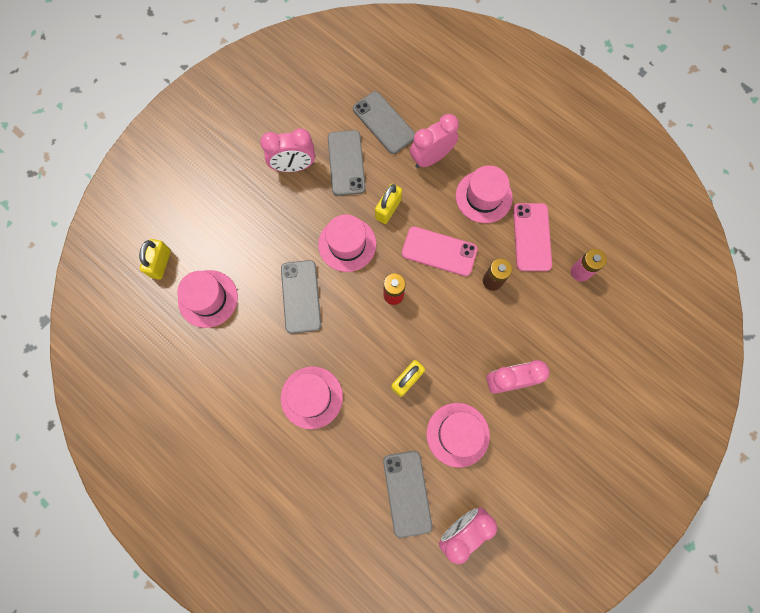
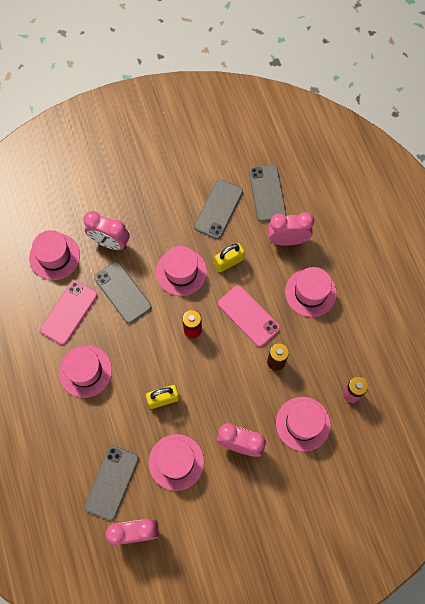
camera: 30 degrees right, 5 degrees down
(160, 263) = (36, 212): yellow padlock -> none
(293, 166) = (177, 191): pink clock -> pink clock (110, 242)
(301, 296) = (122, 292): grey phone -> grey phone turned 60 degrees counterclockwise
(532, 237) = (329, 345): pink phone -> pink phone (69, 312)
(553, 326) = (303, 423): none -> pink hat

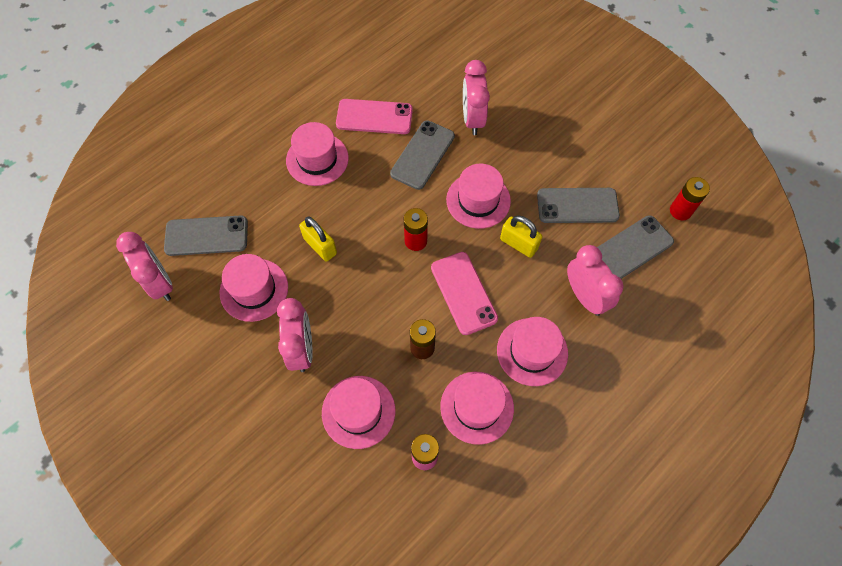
camera: 65 degrees right, 5 degrees down
(54, 256) = (428, 78): pink hat -> pink hat (477, 407)
(248, 316) = (463, 293): pink phone -> pink phone turned 45 degrees counterclockwise
(254, 148) = (680, 211): none -> red battery

